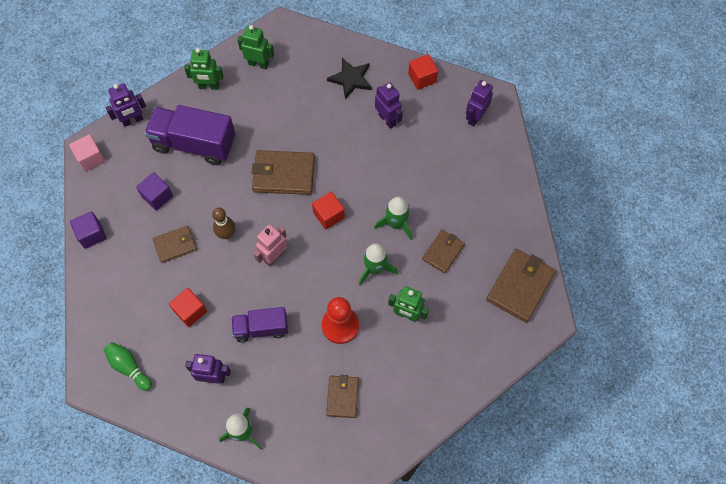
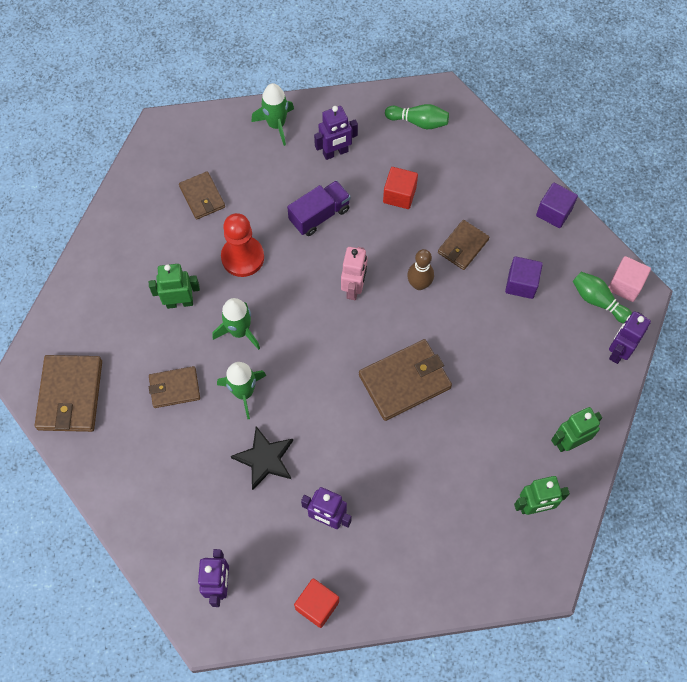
camera: 150 degrees right, 0 degrees up
(117, 158) = (598, 301): none -> green bowling pin
(194, 144) = (529, 362): purple truck -> none
(329, 215) = (324, 362): red cube -> none
(351, 79) = (406, 551): black star -> black star (264, 459)
(443, 252) = (174, 388): brown wallet -> brown wallet turned 75 degrees clockwise

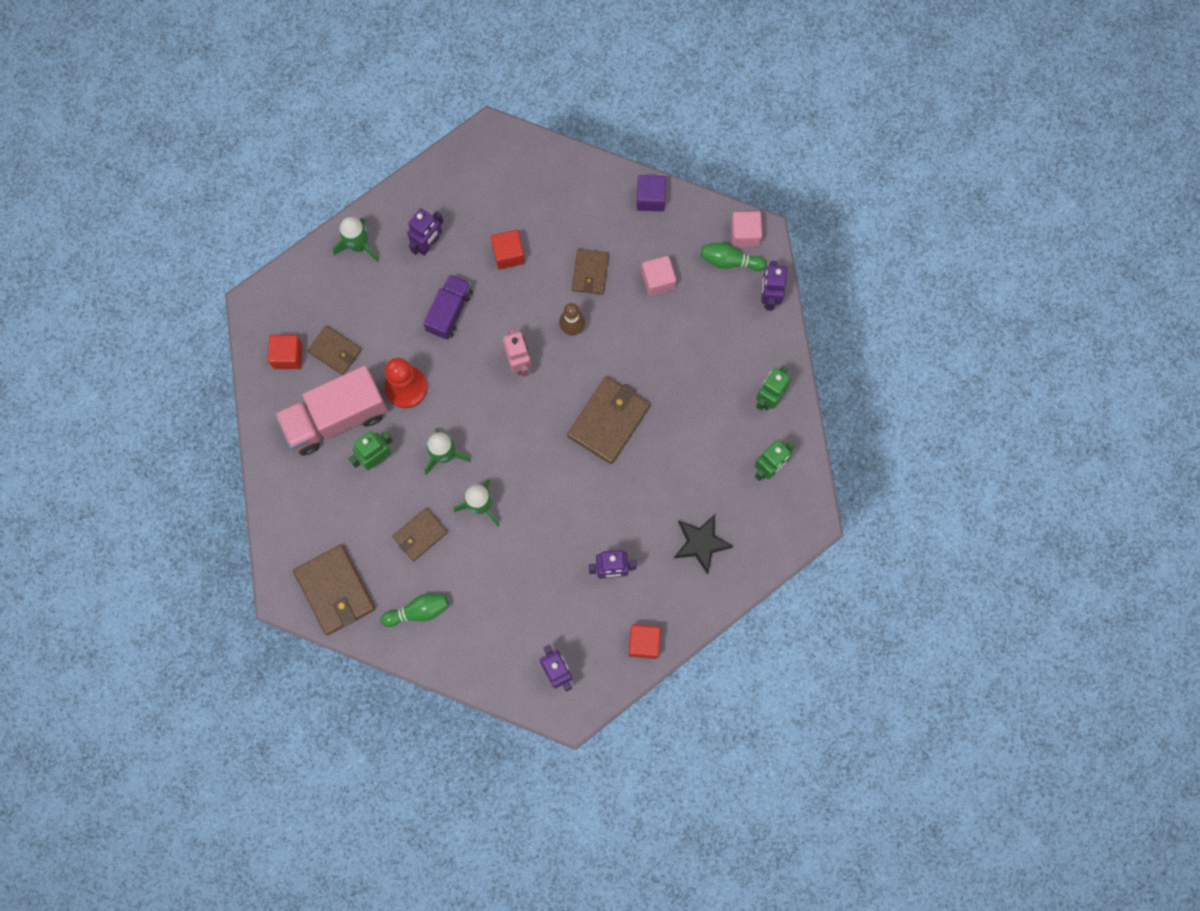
camera: 30 degrees left, 10 degrees up
(161, 180) = (288, 356): none -> red cube
(167, 251) = (336, 418): none -> pink truck
(264, 459) = (532, 551): black star -> black star (701, 543)
(418, 122) = (485, 174): green bowling pin -> green bowling pin (418, 611)
(521, 284) = (658, 280): purple cube -> pink cube

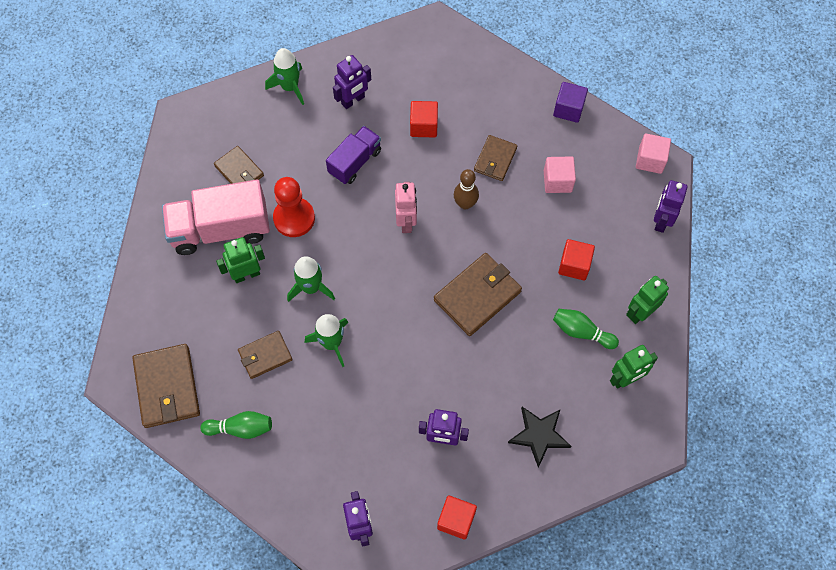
camera: 15 degrees right, 10 degrees down
(288, 356) = (195, 164): red cube -> red cube (574, 265)
(729, 261) = (630, 180): green bowling pin -> green bowling pin (581, 332)

